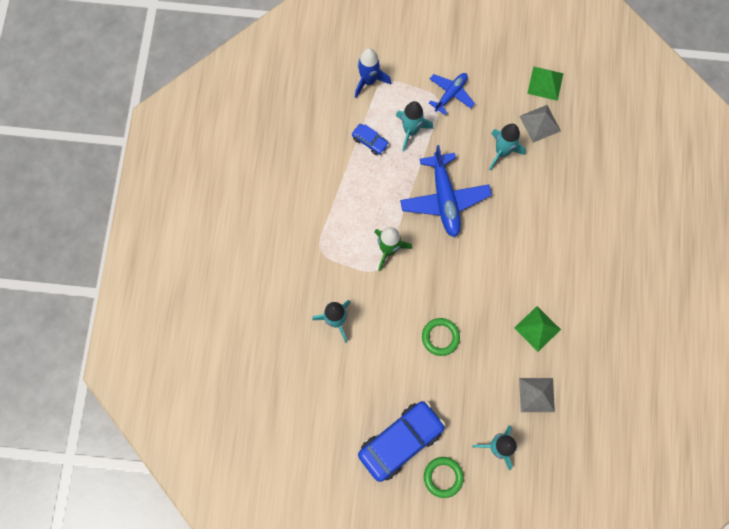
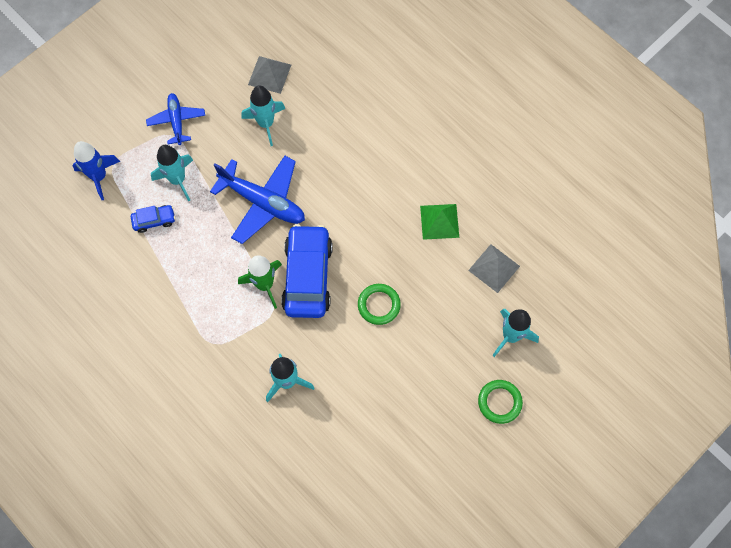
camera: 50 degrees left, 5 degrees down
(400, 441) = (439, 413): blue car -> blue car (307, 276)
(545, 83) = (239, 42): green pyramid -> none

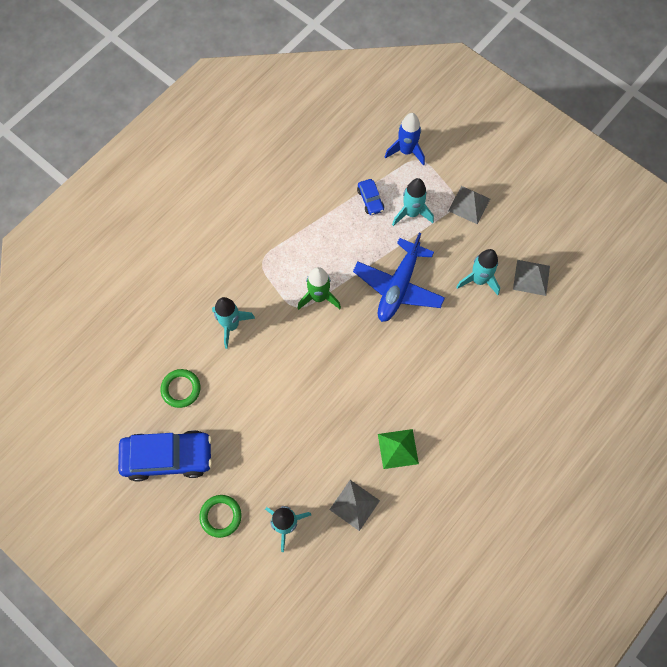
camera: 85 degrees right, 0 degrees up
(177, 121) = (469, 204): blue plane -> grey pyramid
(307, 276) = (330, 332): blue car -> blue car (168, 457)
(379, 305) = (307, 398): green ring -> green ring (181, 389)

